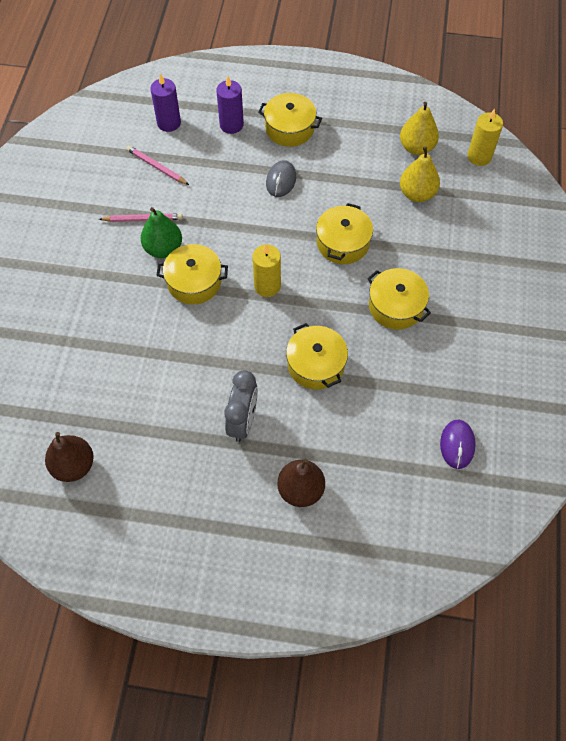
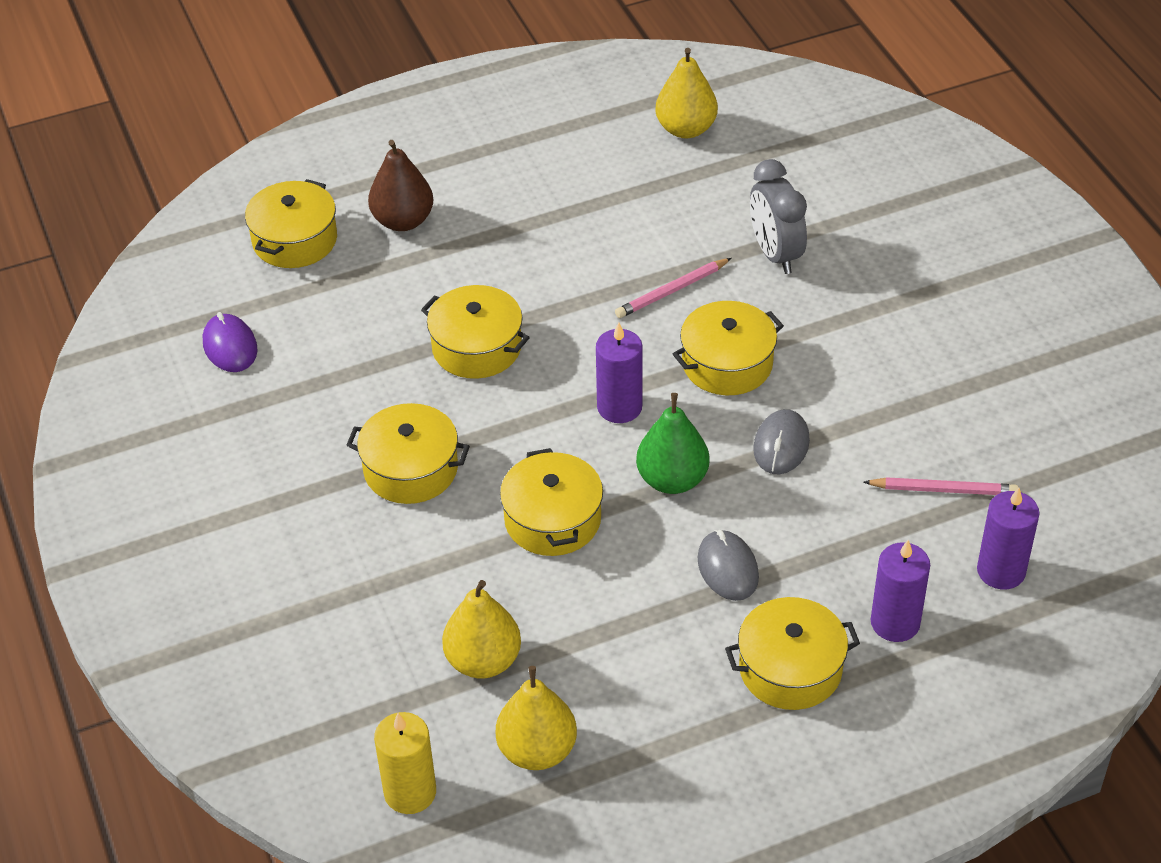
camera: 150 degrees right, 15 degrees down
(74, 465) = (686, 129): brown pear -> yellow pear
(143, 219) = (882, 406): pink pencil -> pink pencil (672, 291)
(163, 249) = (812, 383): green pear -> green pear (672, 480)
(207, 224) = (781, 445): none -> grey mouse
(243, 421) = (524, 249): grey clock -> grey clock (775, 254)
(267, 286) = (619, 407): yellow candle -> purple candle
(377, 513) = (295, 240): none -> yellow pot

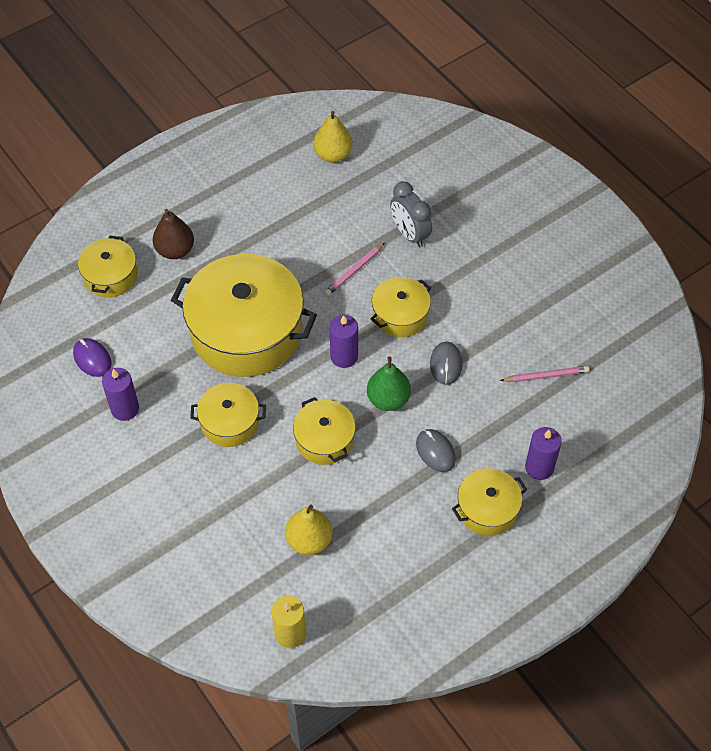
camera: 15 degrees left, 10 degrees up
(476, 347) = (246, 331): yellow pot -> yellow pot, size x2.00
(537, 750) = (356, 591): yellow pear -> none
(1001, 571) = (590, 422): purple candle -> purple candle (125, 409)

